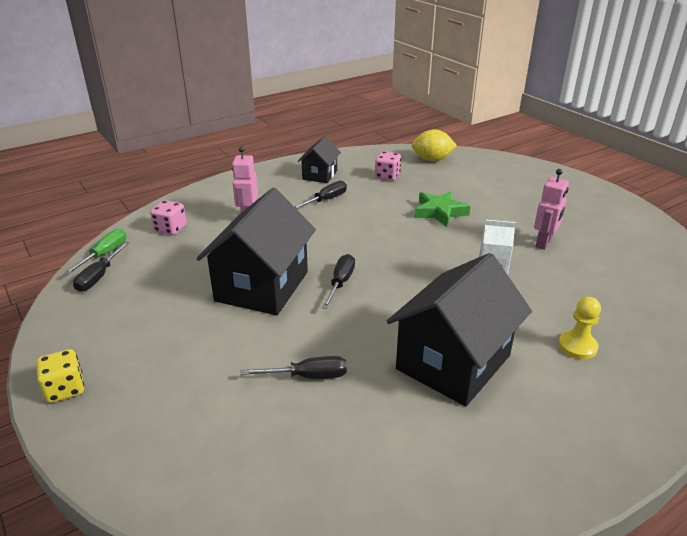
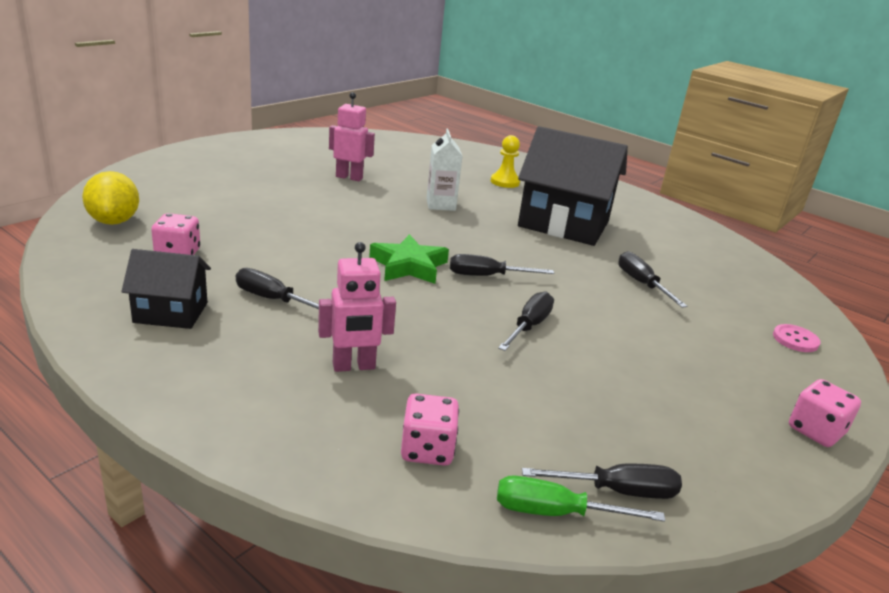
camera: 110 degrees left, 5 degrees down
(65, 389) = (815, 431): yellow dice -> pink dice
(166, 455) = (795, 340): none -> pink button
(262, 286) = (529, 326): black house -> black screwdriver
(440, 212) = (293, 221): green star -> green star (408, 266)

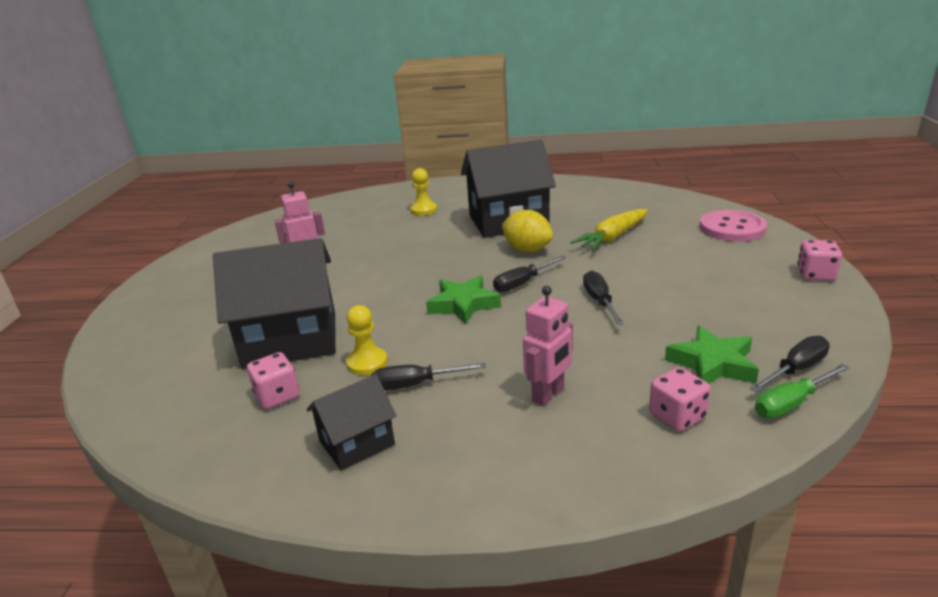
camera: 30 degrees left, 0 degrees up
(114, 221) = (168, 403): yellow lemon -> yellow lemon (527, 250)
(247, 223) = (291, 340): none -> black house
(268, 266) = (367, 363): none -> yellow pawn
(440, 204) = (409, 248): white carton -> none
(541, 433) = (713, 363): none -> green star
(641, 284) = (612, 237): black screwdriver -> yellow carrot
(795, 340) = (732, 228): pink button -> pink button, size x1.95

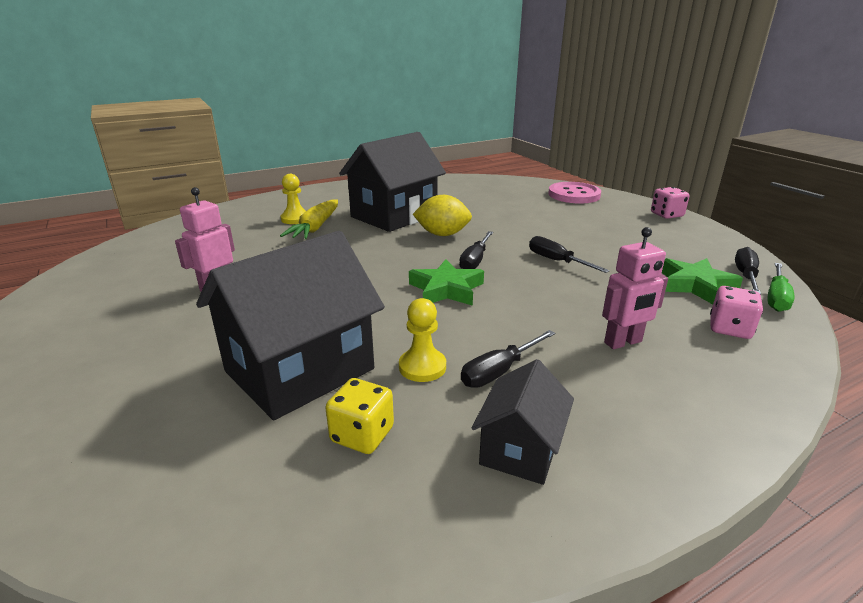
camera: 35 degrees left, 0 degrees up
(277, 396) = (362, 435): pink dice -> yellow dice
(548, 395) = (623, 342): pink robot -> pink robot turned 60 degrees clockwise
(612, 237) = (499, 214): yellow carrot -> yellow carrot (315, 227)

